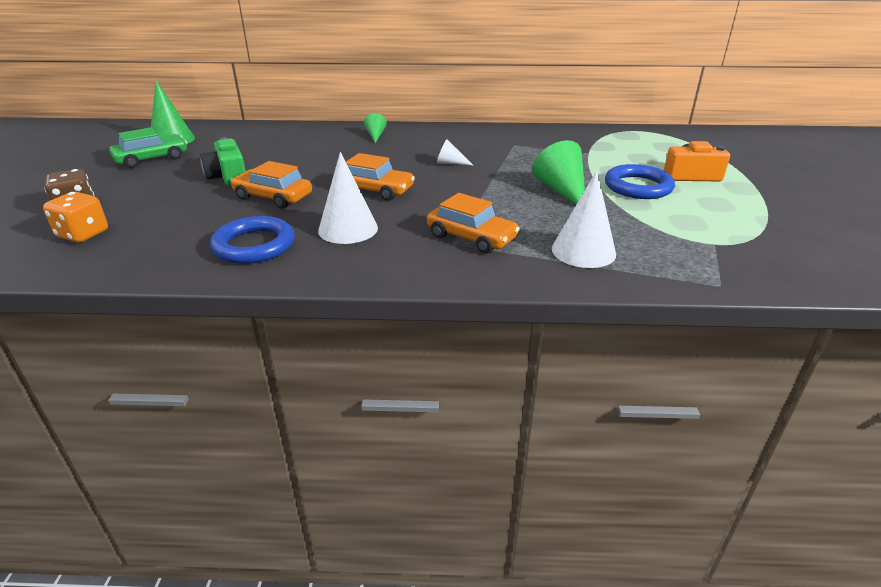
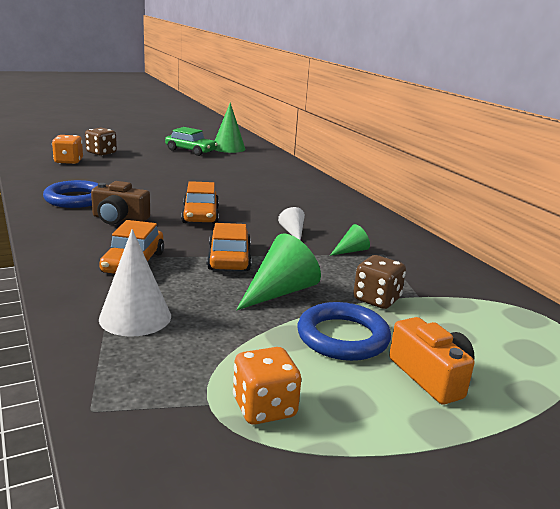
camera: 60 degrees right, 10 degrees down
(228, 177) = (181, 172): green camera -> none
(273, 197) = (157, 189): orange car -> orange car (229, 258)
(348, 229) = (119, 219): white cone -> brown camera
(375, 135) = (321, 196): green cone -> green cone (351, 251)
(588, 165) = (376, 299): none -> brown dice
(721, 228) = (264, 408): none -> orange dice

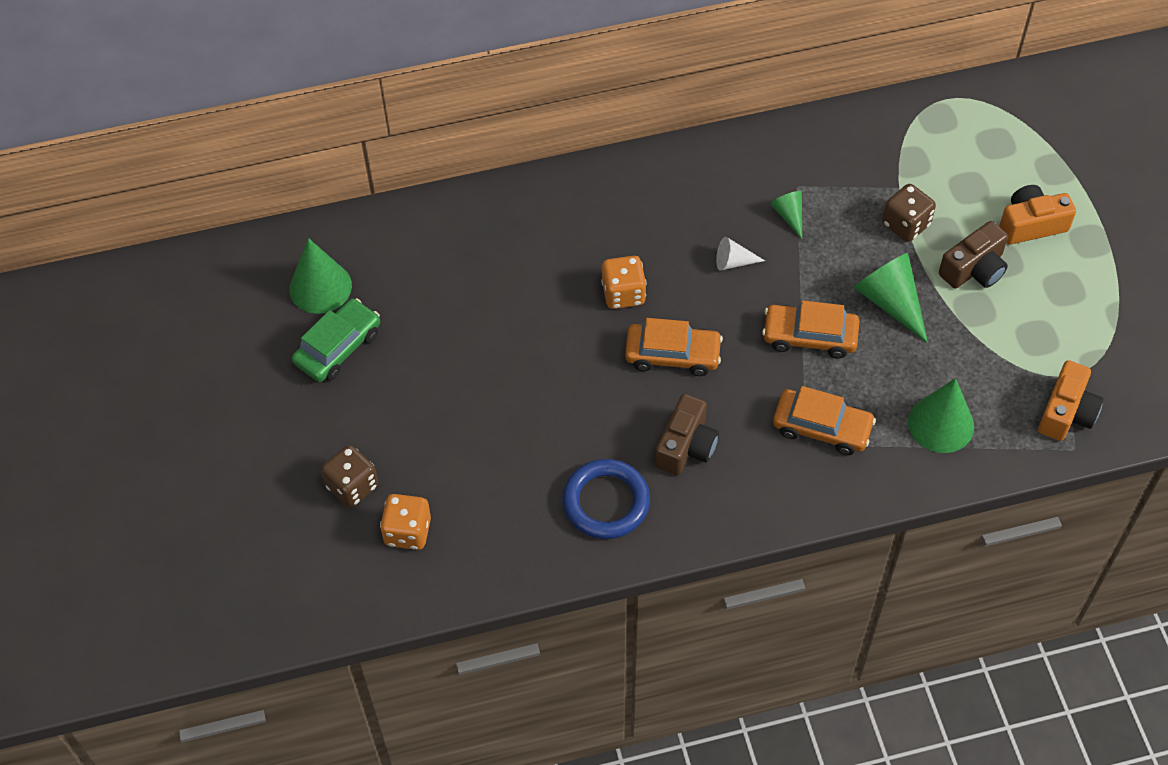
camera: 75 degrees left, 35 degrees up
(135, 317) = (941, 424): white cone -> green cone
(150, 403) = (1066, 412): none -> orange camera
(264, 408) = (1071, 341): orange dice -> orange dice (623, 293)
(343, 337) = (974, 269): blue ring -> brown camera

